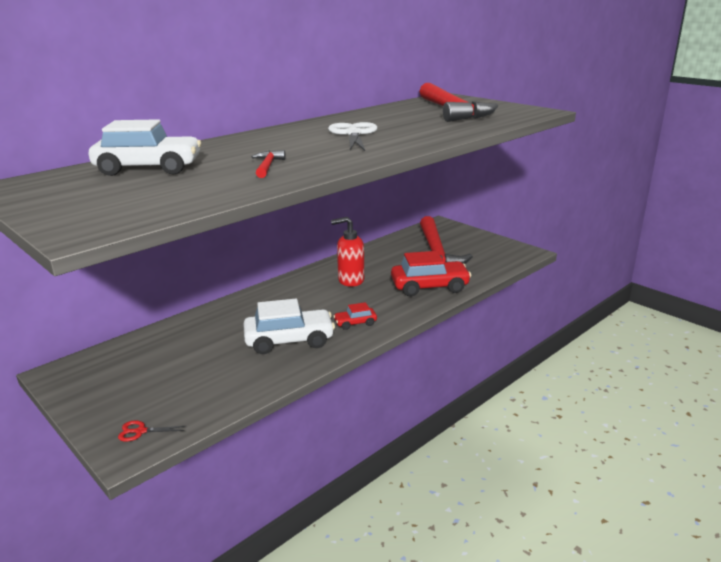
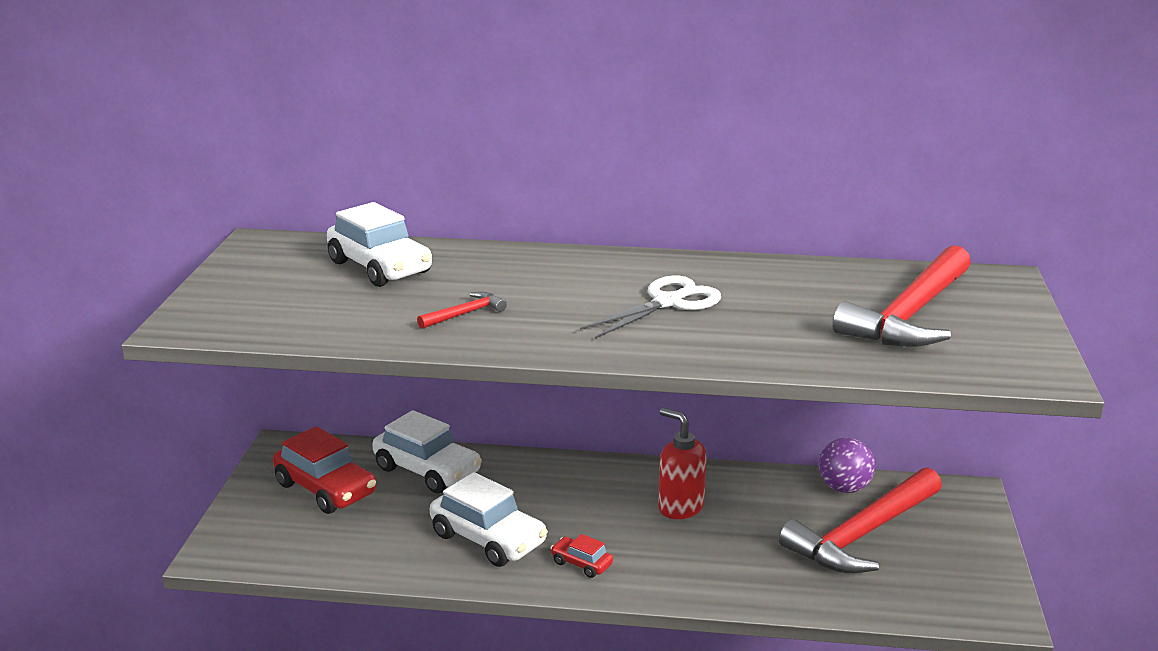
camera: 50 degrees right, 0 degrees up
(140, 431) = (247, 544): red scissors -> none
(189, 333) = (427, 470): none -> white car
(397, 242) = (844, 488): none -> purple ball
(429, 287) = (752, 575): red car -> red car (326, 489)

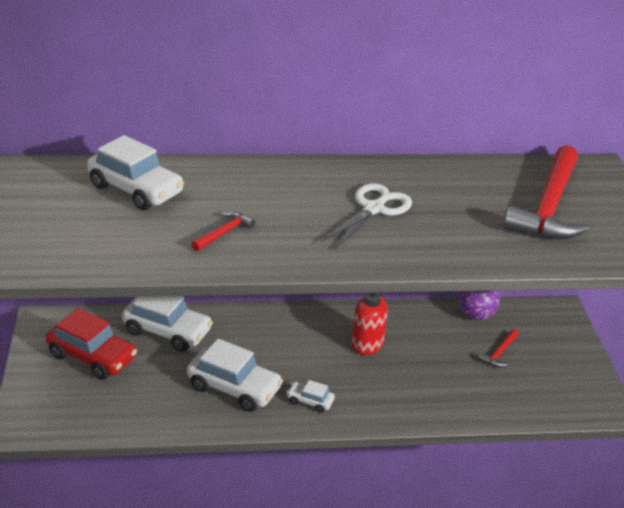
camera: 15 degrees left, 10 degrees up
(581, 564) = (310, 401): red car -> white car
(863, 534) = (499, 353): red hammer -> red hammer, size x0.42

